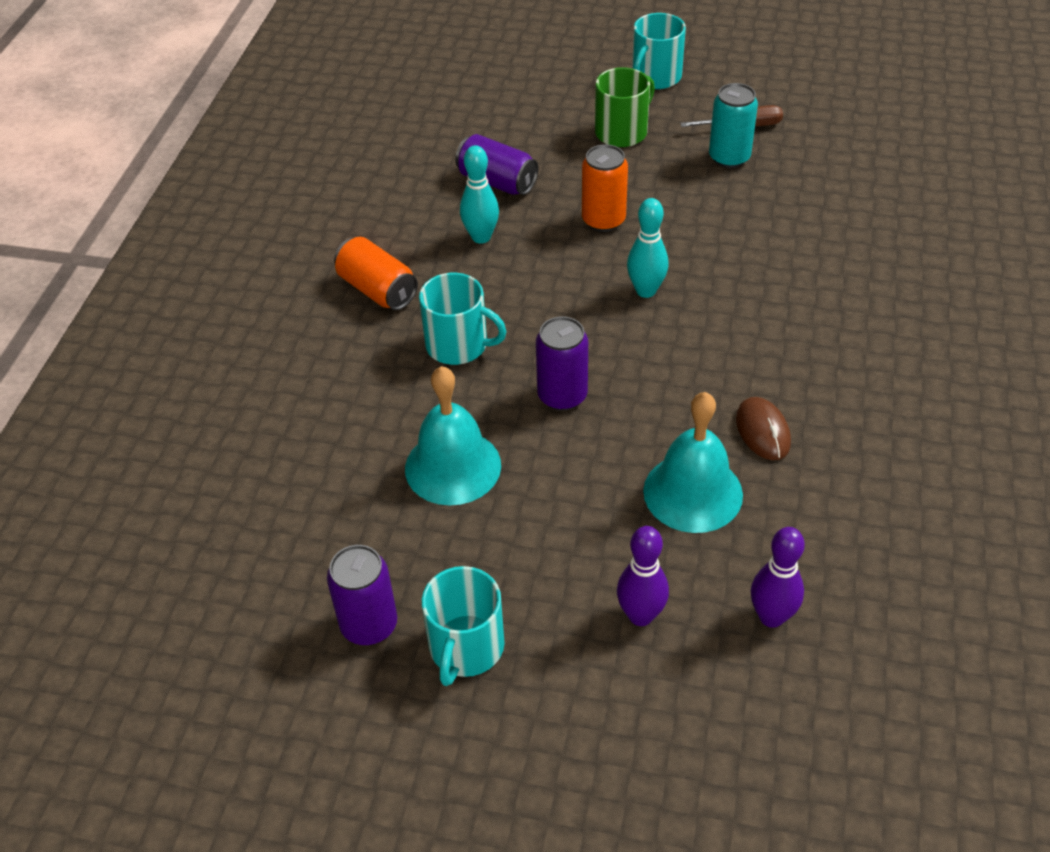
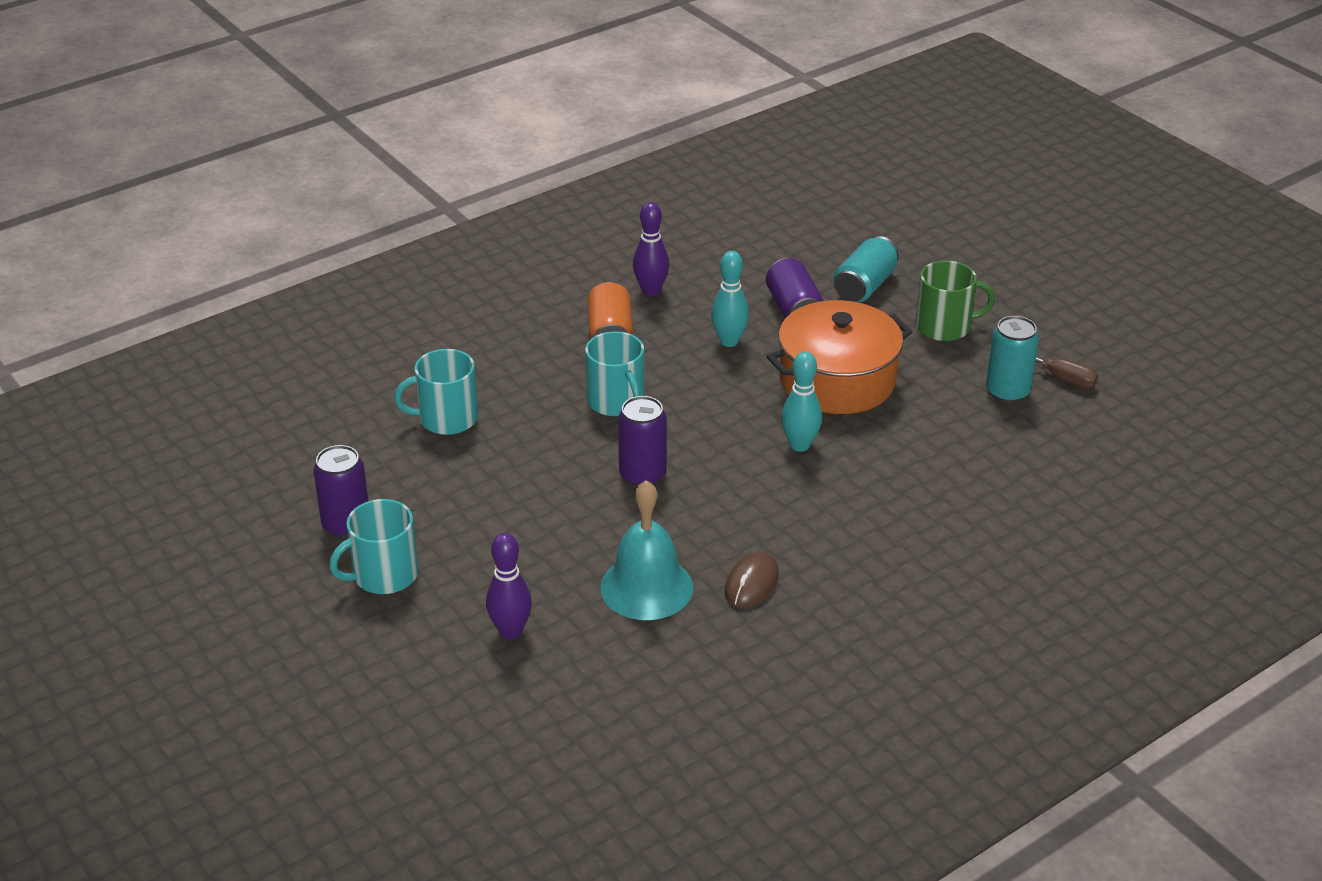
camera: 40 degrees right, 10 degrees down
(453, 466) = (512, 472): turquoise bell -> none
(524, 132) = (864, 286): none -> turquoise can
(603, 220) = (837, 380): orange can -> orange pot
(655, 77) = (1034, 300): turquoise mug -> turquoise mug (447, 418)
(771, 617) = (592, 689): purple bowling pin -> purple bowling pin (651, 291)

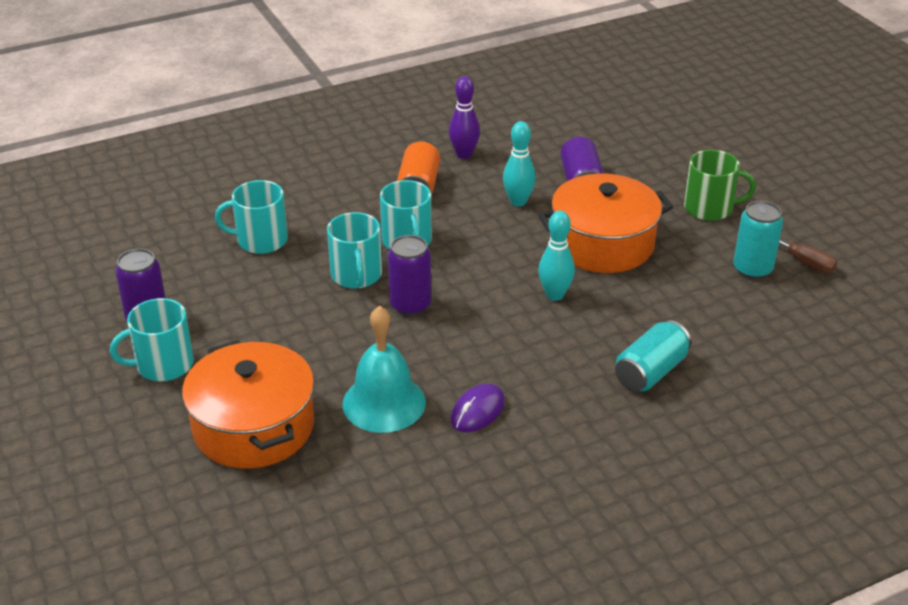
camera: 10 degrees right, 0 degrees up
(510, 631) = (253, 426): purple bowling pin -> orange pot
(570, 447) = (356, 275): none -> turquoise mug
(751, 583) = (477, 411): brown mouse -> purple mouse
(864, 286) = (648, 168): turquoise can -> turquoise can (650, 372)

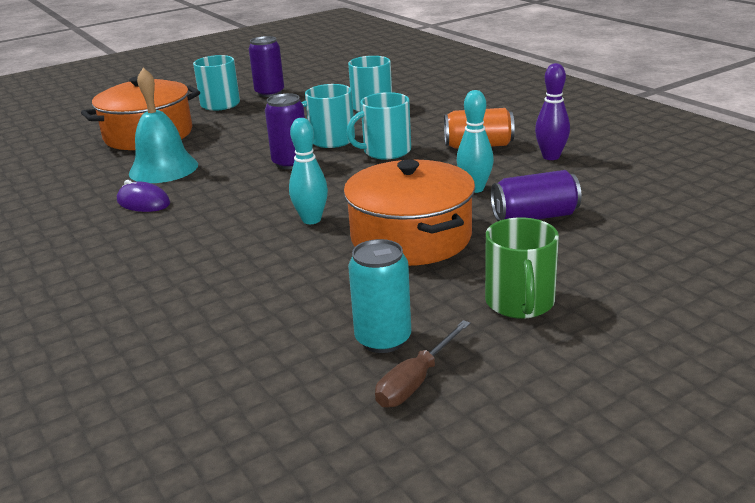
camera: 85 degrees right, 10 degrees down
(650, 372) = (180, 277): turquoise can -> none

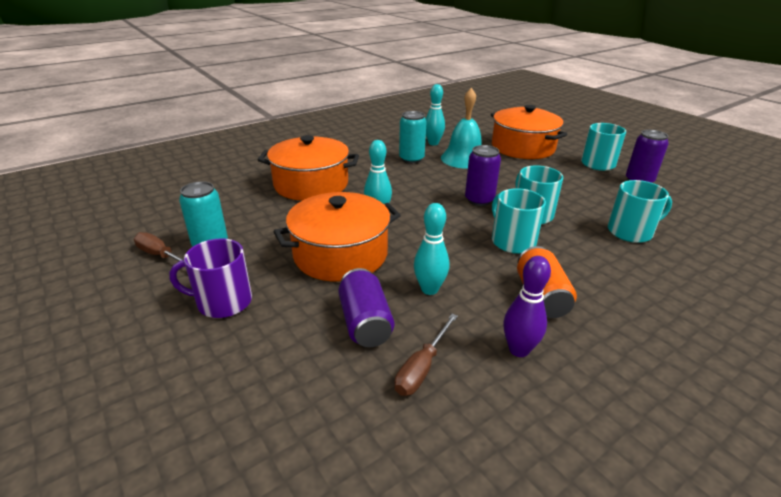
camera: 85 degrees right, 5 degrees up
(92, 188) = (433, 143): none -> turquoise bowling pin
(143, 202) = (411, 159): purple mouse -> turquoise can
(200, 276) = (311, 184): none -> orange pot
(519, 302) = (223, 302): green mug -> purple mug
(586, 191) = (422, 367): none -> brown screwdriver

